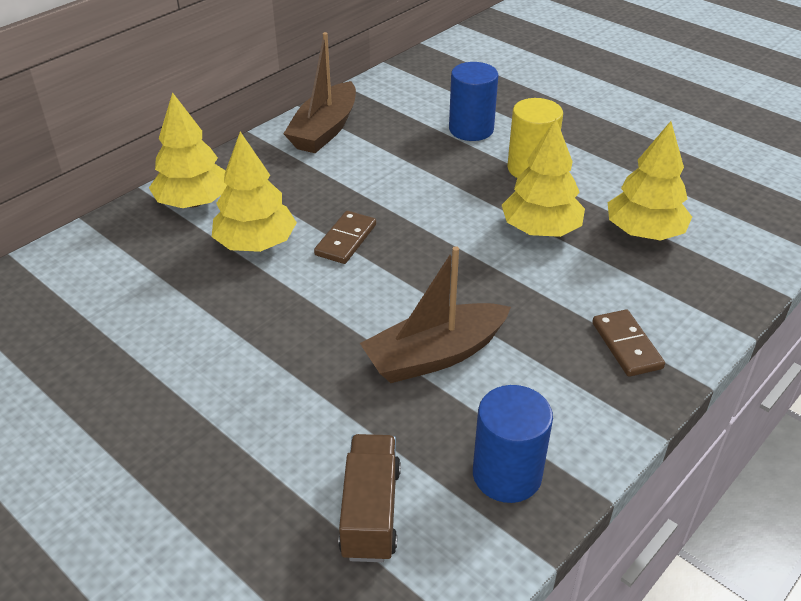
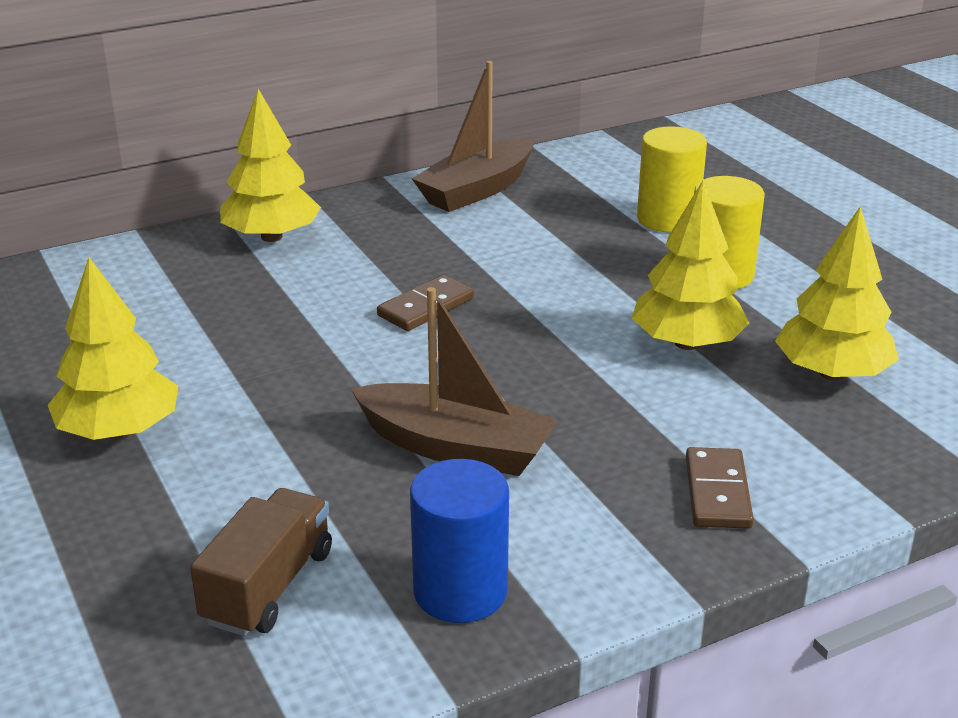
camera: 20 degrees right, 10 degrees down
(256, 244) = (315, 291): yellow tree -> yellow tree (119, 431)
(435, 355) = (455, 447): brown boat -> brown boat turned 150 degrees counterclockwise
(471, 129) = (667, 219): blue cylinder -> yellow cylinder

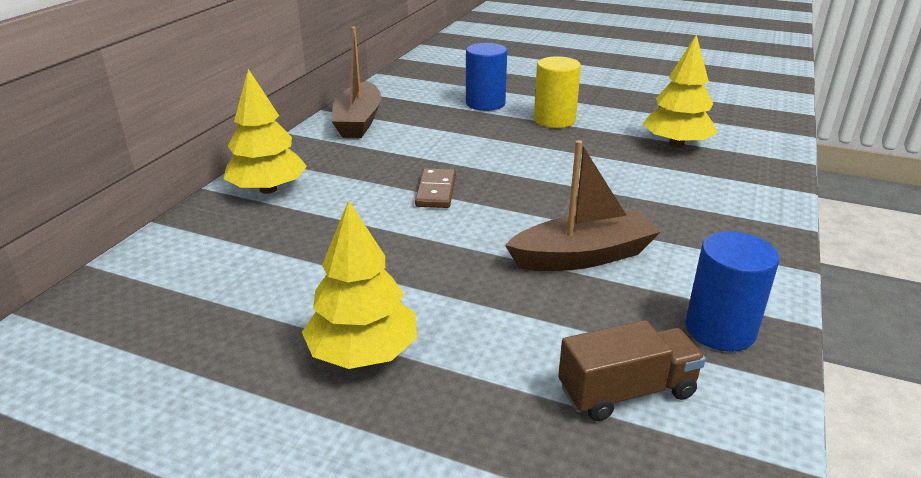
camera: 40 degrees left, 0 degrees up
(268, 587) = (626, 392): brown truck -> brown truck turned 90 degrees clockwise
(667, 219) = (485, 103): yellow cylinder -> blue cylinder
(686, 343) = (596, 156): yellow tree -> none
(718, 492) = (730, 217): brown domino -> none

